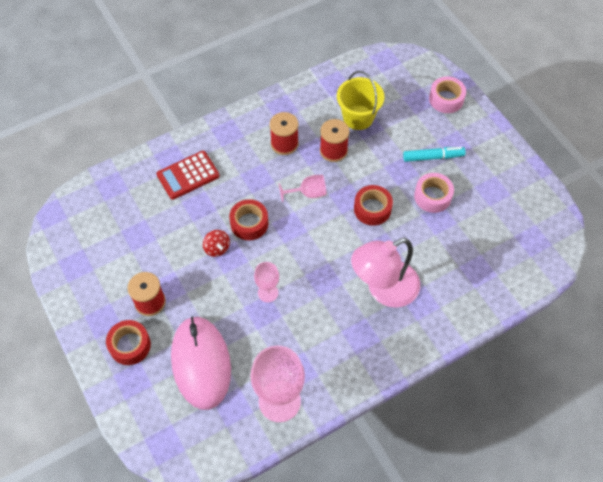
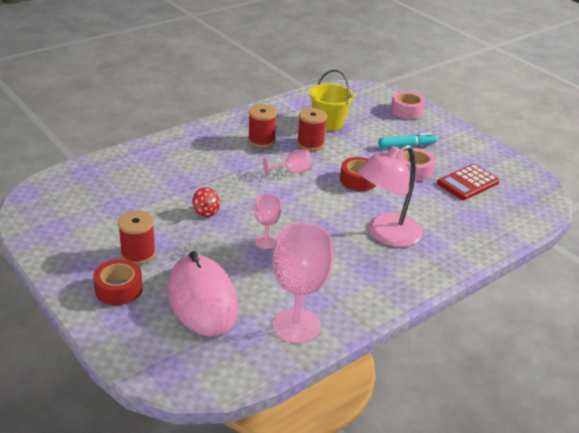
camera: 10 degrees left, 25 degrees down
(188, 175) = (168, 163): red calculator -> red calculator (467, 183)
(249, 223) = (236, 193): red tape -> none

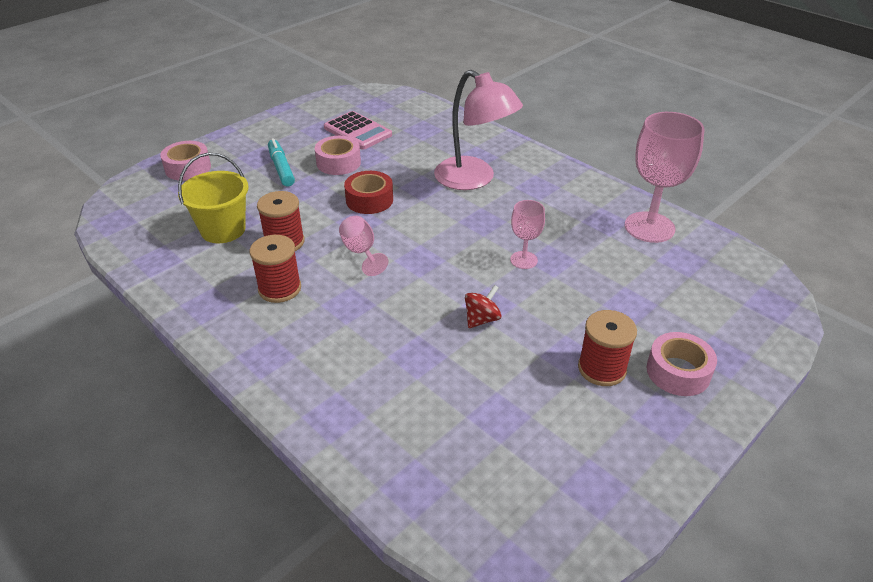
camera: 95 degrees left, 5 degrees up
(118, 289) = (678, 372): red tape -> pink tape
(202, 299) = (652, 296): pink mouse -> none
(467, 183) = (357, 131): red calculator -> pink calculator

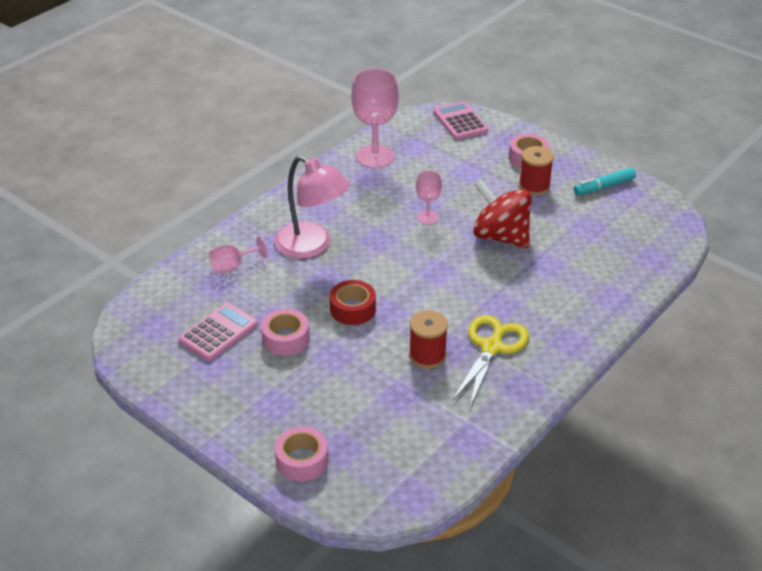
camera: 95 degrees left, 0 degrees up
(223, 230) = (415, 402): yellow bucket -> none
(279, 289) = (491, 347): red spool -> yellow scissors
(281, 168) = (298, 381): turquoise marker -> turquoise marker (604, 187)
(361, 252) = (434, 305): pink goblet -> pink goblet (233, 266)
(474, 179) = (312, 246): pink lamp -> pink lamp turned 90 degrees clockwise
(482, 319) = (501, 236): red spinning top -> red spinning top, size x2.23
(759, 308) = (460, 121): none -> pink calculator

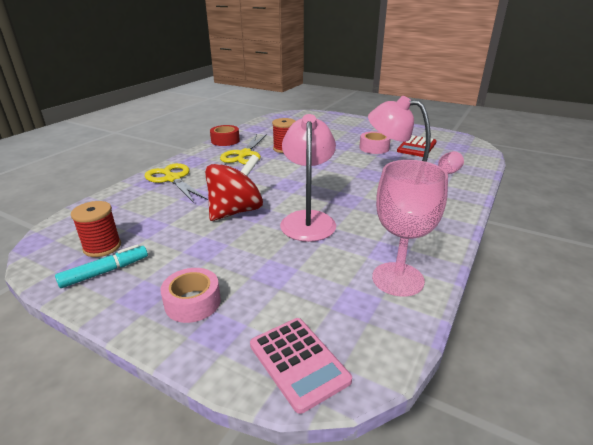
camera: 170 degrees right, 10 degrees down
(218, 332) = (416, 147): pink calculator -> red calculator
(302, 460) = (334, 119): pink tape -> none
(353, 309) = (341, 162): red tape -> red tape (225, 141)
(427, 217) = (308, 219): pink goblet -> pink lamp
(501, 236) = (236, 211): red spinning top -> red spinning top turned 75 degrees counterclockwise
(534, 186) = (193, 263): red spool -> red spool (102, 247)
(586, 300) = (172, 179): none -> yellow scissors

